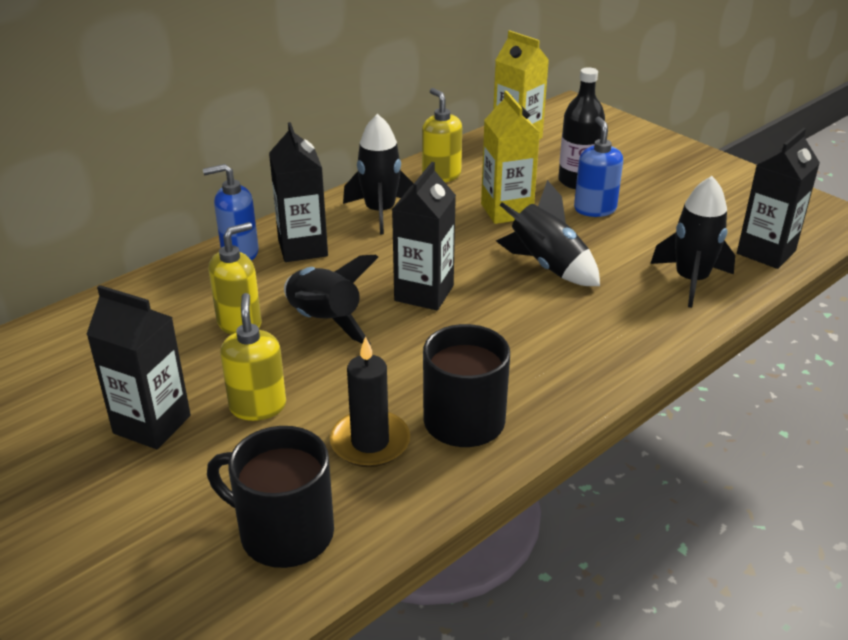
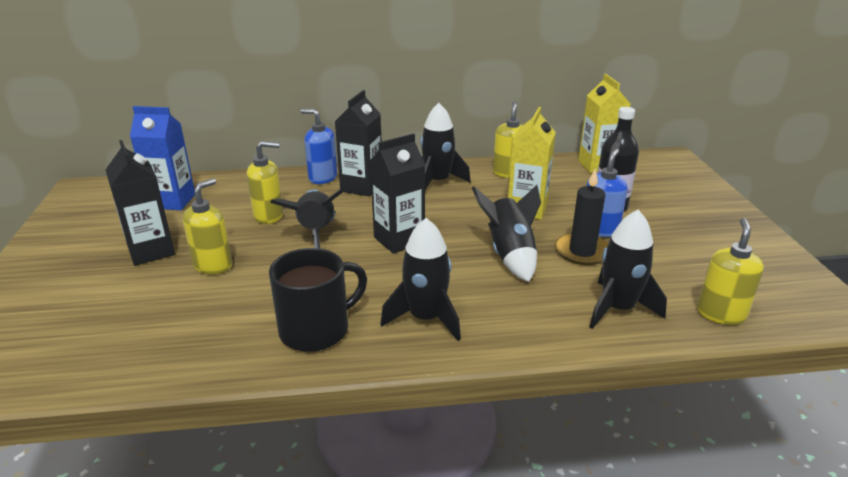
camera: 35 degrees right, 5 degrees down
(82, 355) = (172, 201): none -> blue carton
(284, 532) = (124, 344): black mug -> none
(370, 442) = (241, 316): black candle -> black candle (582, 252)
(550, 361) = (426, 318): none -> black rocket
(766, 252) = (721, 314): black carton -> yellow soap dispenser

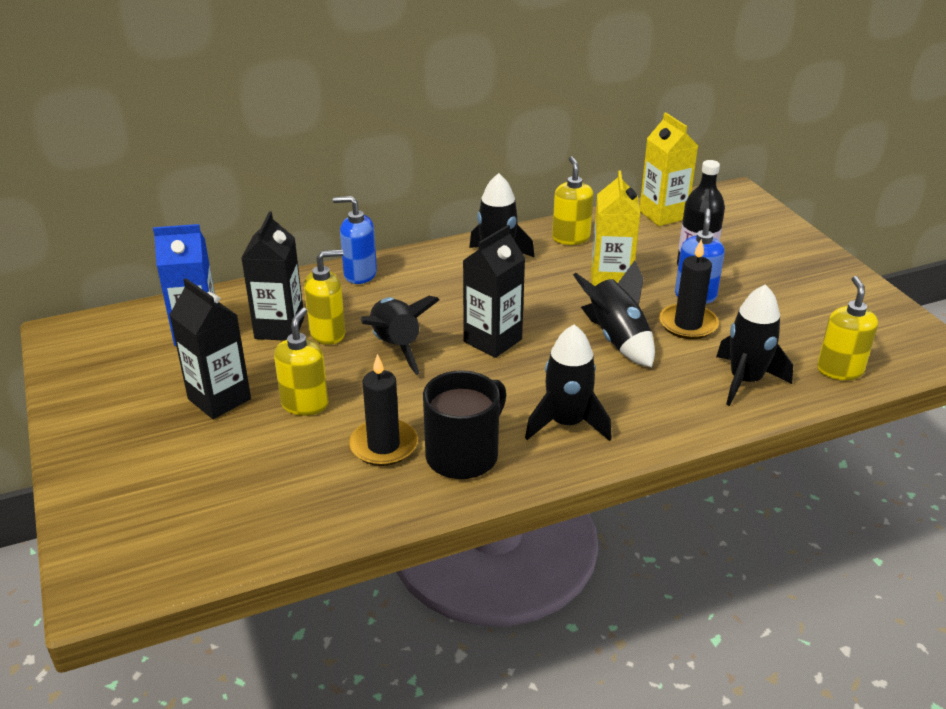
camera: 15 degrees left, 5 degrees up
(253, 309) = (383, 445): none -> black candle
(361, 187) = (413, 280): black carton -> black carton (279, 328)

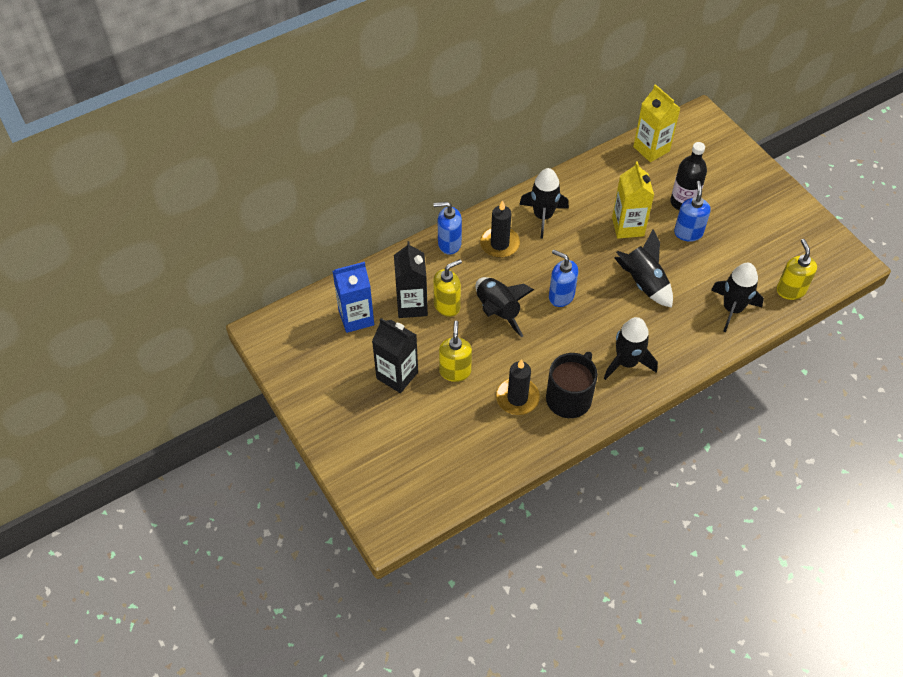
camera: 10 degrees left, 20 degrees up
(492, 340) = (561, 296): black carton -> blue soap dispenser
(570, 238) = (589, 184): yellow soap dispenser -> none
(688, 324) = (687, 262): black candle -> black candle (499, 244)

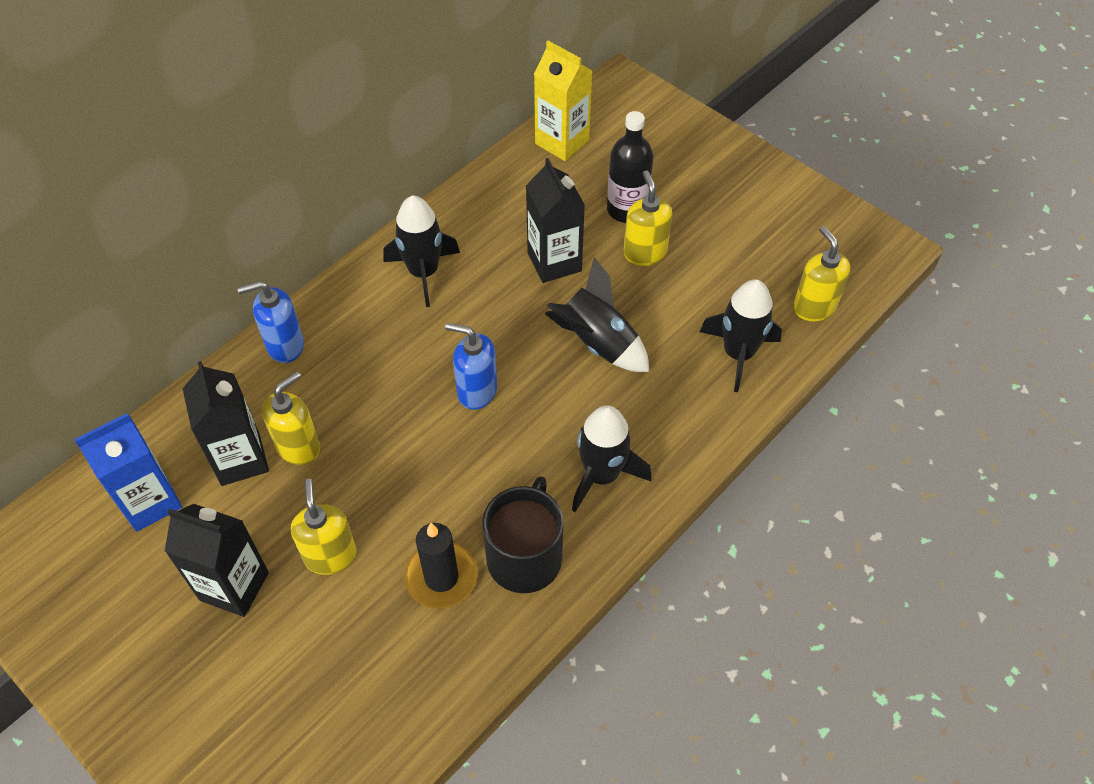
camera: 15 degrees left, 0 degrees up
(497, 311) = (381, 438): black rocket -> none
(499, 244) = (365, 329): black candle -> none
(628, 227) = (554, 262): yellow carton -> black carton
(688, 233) = (644, 253): blue soap dispenser -> yellow soap dispenser

